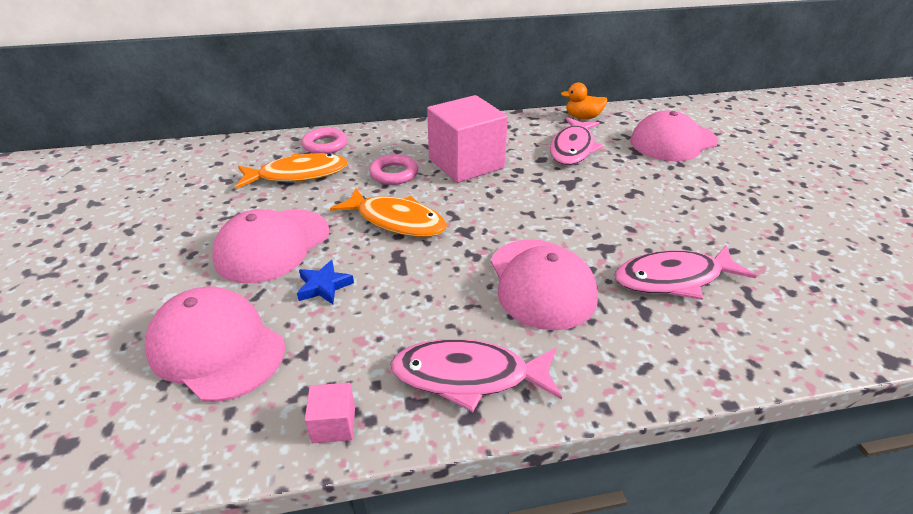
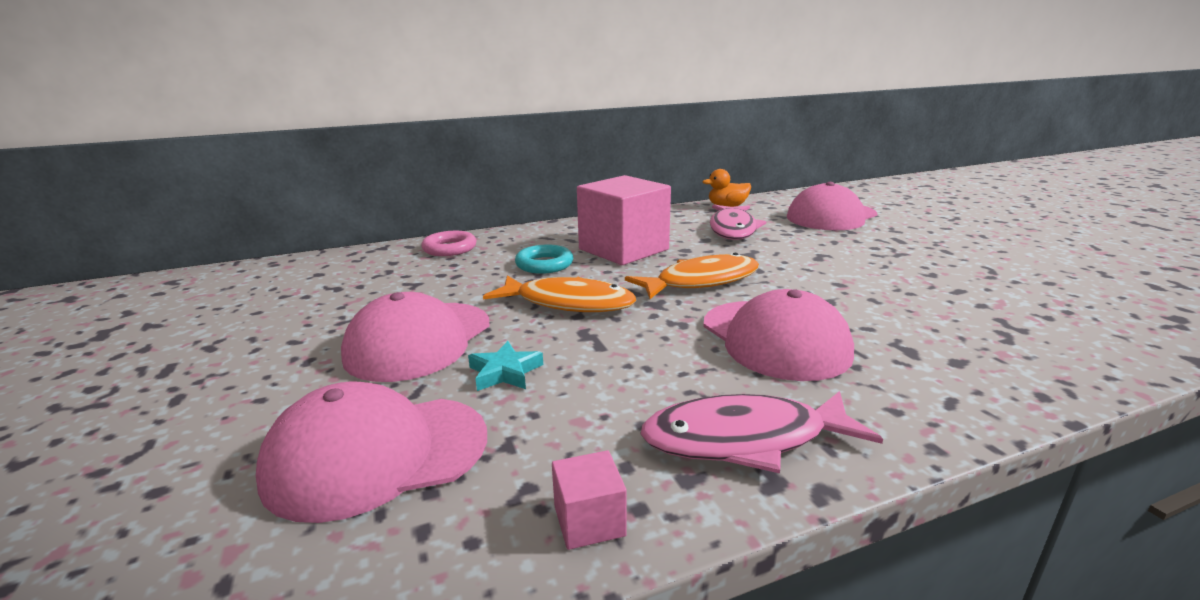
camera: 10 degrees left, 15 degrees down
(216, 347) = (376, 455): pink cap -> pink cap turned 45 degrees counterclockwise
(298, 175) = (426, 275): orange fish -> orange fish (701, 281)
(324, 286) = (505, 372): blue star -> turquoise star
(394, 173) = (544, 264): pink ring -> turquoise ring
(673, 278) = (918, 319): pink fish -> none

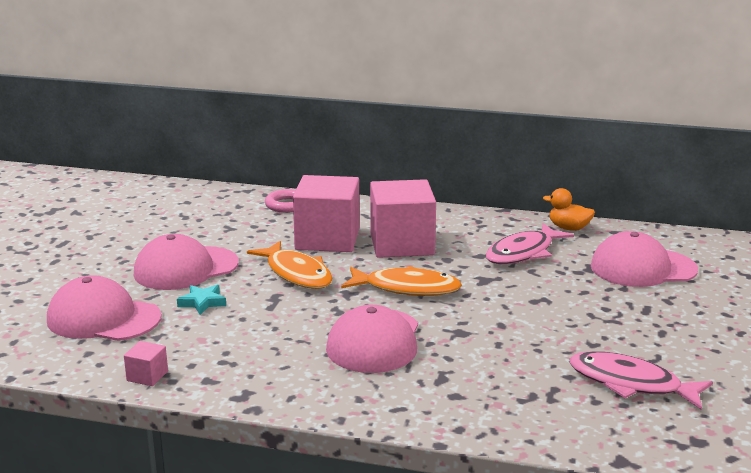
camera: 35 degrees right, 0 degrees up
(544, 264) = (327, 239): turquoise ring -> pink cube
(745, 439) = (259, 377): pink fish -> pink fish (631, 384)

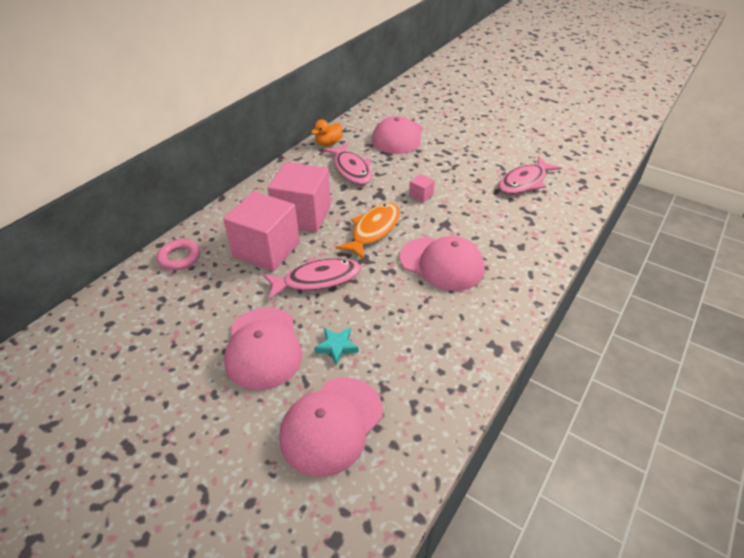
camera: 70 degrees left, 20 degrees up
(147, 376) = (450, 403): pink cube -> pink cube (421, 195)
(296, 274) = (317, 279): orange fish -> pink fish

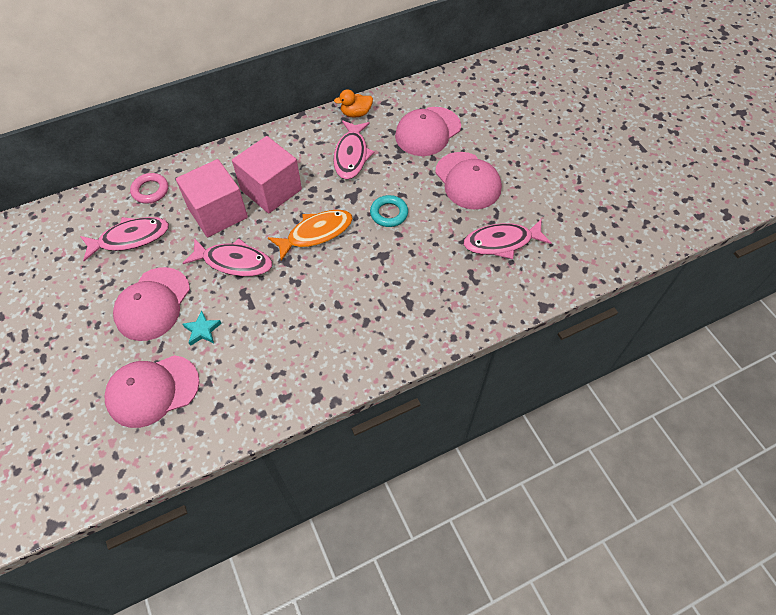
camera: 30 degrees right, 15 degrees up
(189, 303) = (130, 238): none -> pink fish
(421, 195) = (389, 213): pink cube -> turquoise ring
(442, 263) = (344, 295): pink cap -> pink cap (468, 181)

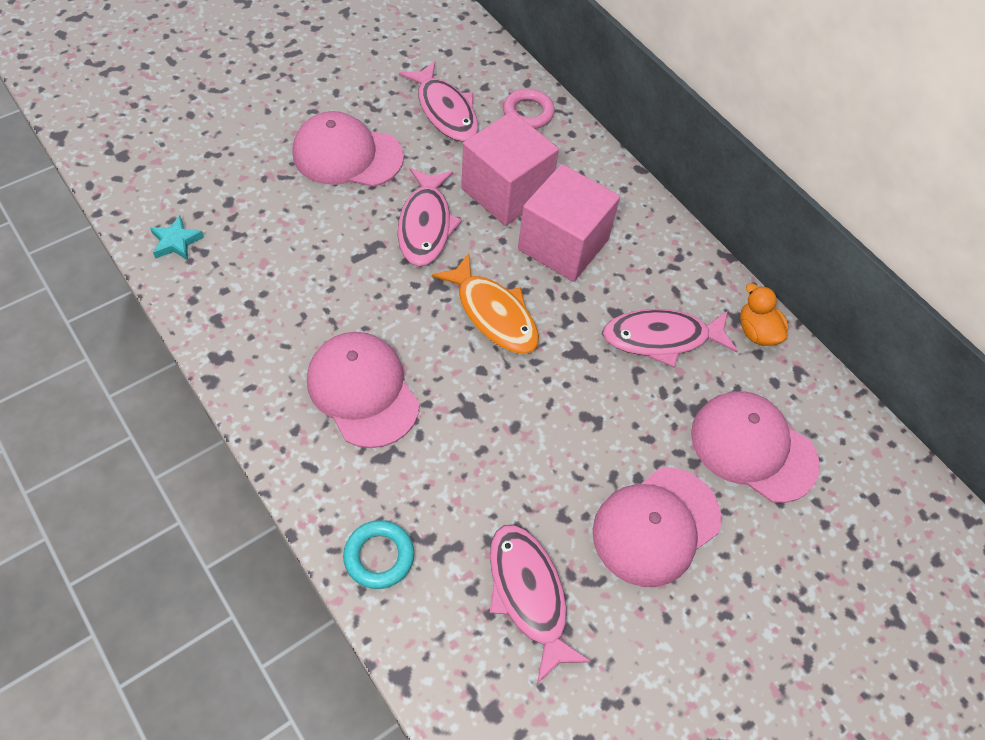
camera: 75 degrees right, 0 degrees up
(152, 391) = (223, 182): pink cap -> pink cap (363, 391)
(202, 330) = (312, 213): turquoise star -> turquoise star (176, 242)
(389, 213) = (553, 407): turquoise ring -> turquoise ring (379, 556)

